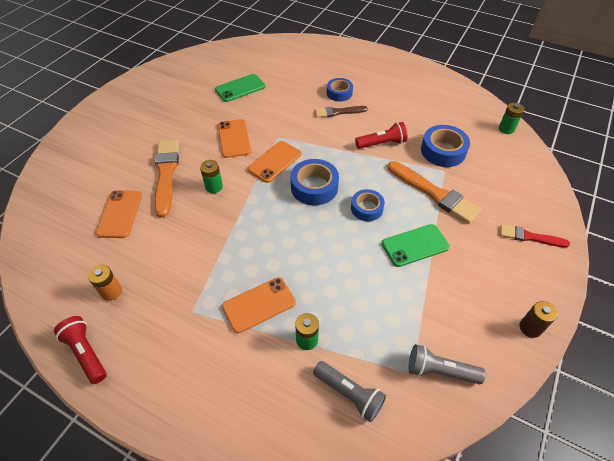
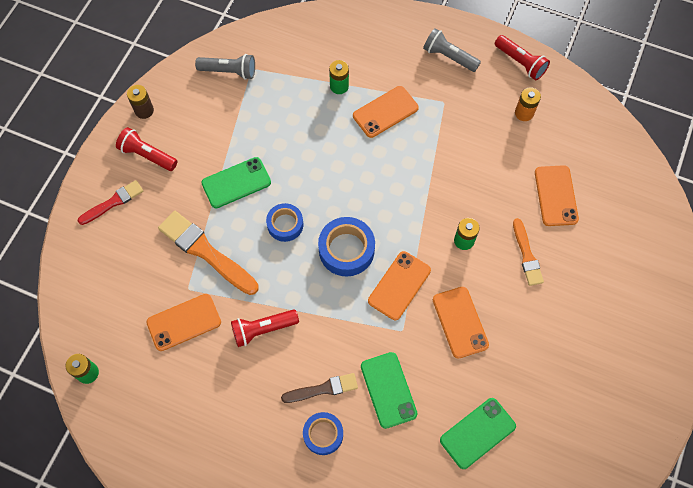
camera: 175 degrees right, 15 degrees up
(166, 174) = (527, 255): orange brush -> orange brush, size x0.59
(293, 109) = (388, 390): none -> green phone
(349, 394) = (302, 50): grey flashlight -> grey flashlight (449, 57)
(443, 151) = (184, 322): blue tape -> orange phone
(511, 278) = (147, 155): none -> red flashlight
(530, 237) = (113, 202): red brush -> red brush turned 45 degrees counterclockwise

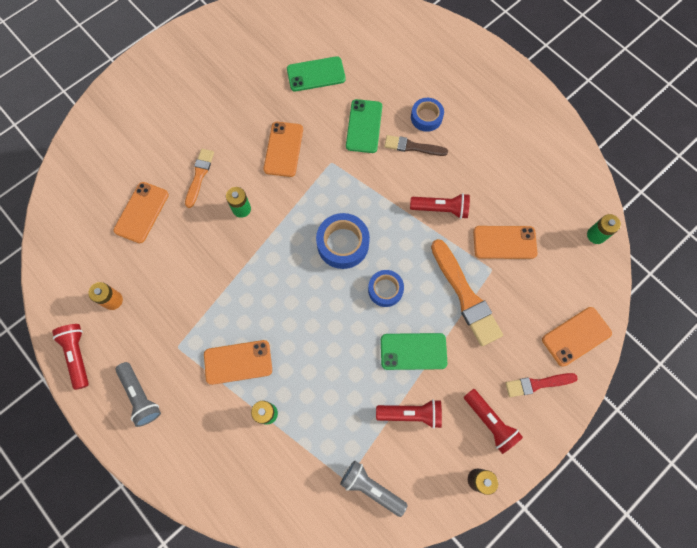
camera: 155 degrees left, 5 degrees up
(218, 134) = (411, 414): none -> red flashlight
(399, 285) = (315, 196): orange phone -> orange phone (576, 336)

